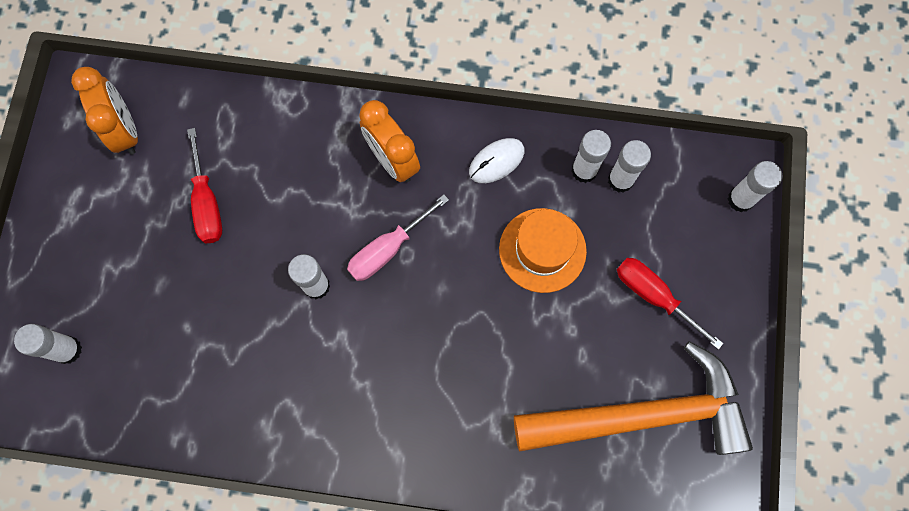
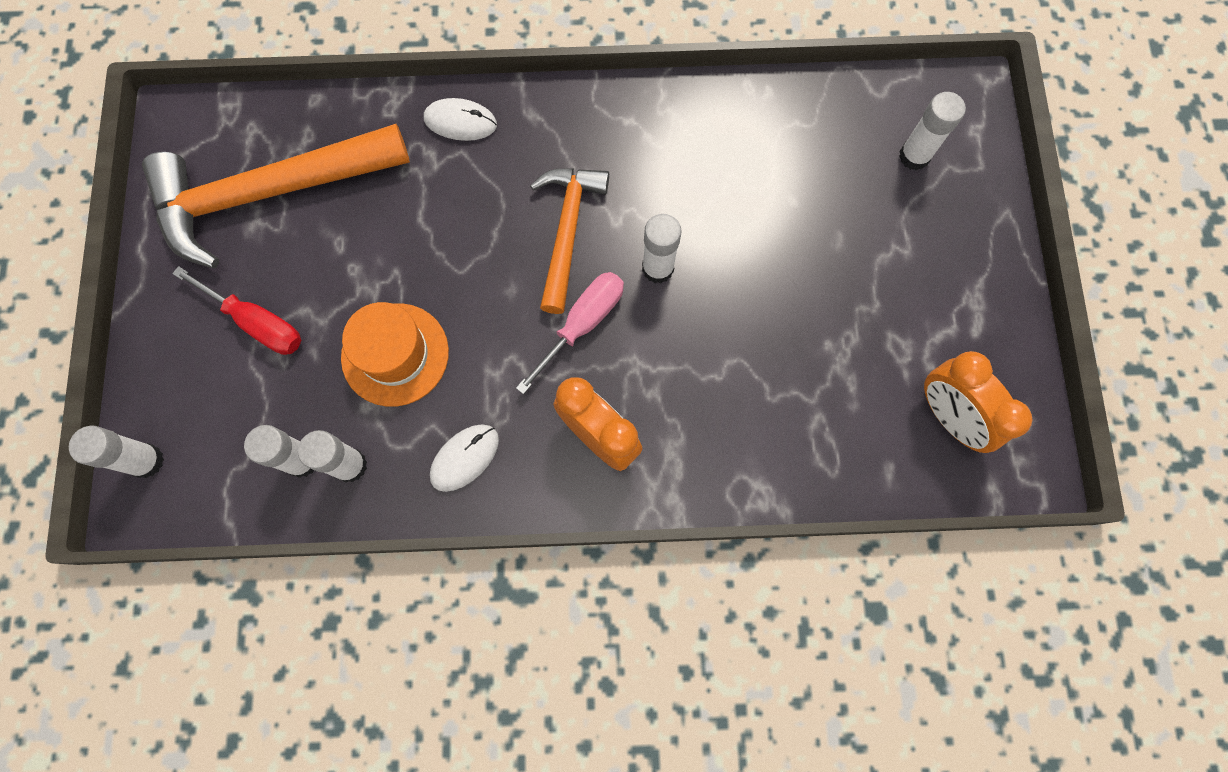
camera: 170 degrees right, 0 degrees up
(207, 202) = (815, 343): red screwdriver -> none
(385, 333) = (567, 230): none -> orange hammer
(463, 458) = (460, 122): none -> white mouse

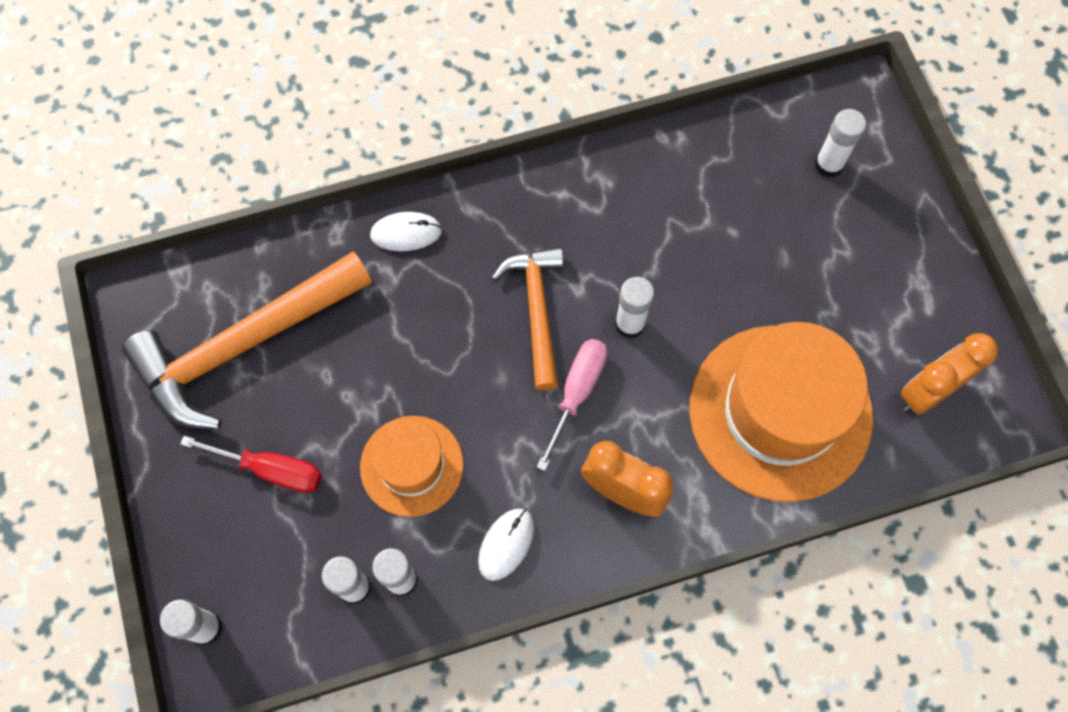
camera: 15 degrees left, 5 degrees down
(786, 397) = (780, 412): none -> orange hat
(948, 416) = (928, 391): orange clock -> orange clock turned 105 degrees clockwise

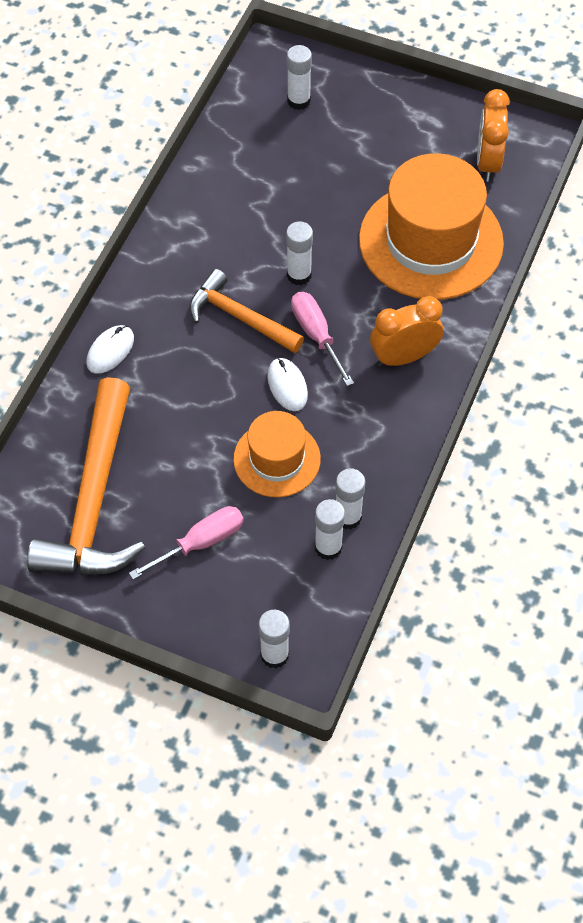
camera: 50 degrees left, 10 degrees down
(271, 470) = (200, 543): red screwdriver -> pink screwdriver
(506, 544) = (378, 443): white mouse -> white mouse (287, 386)

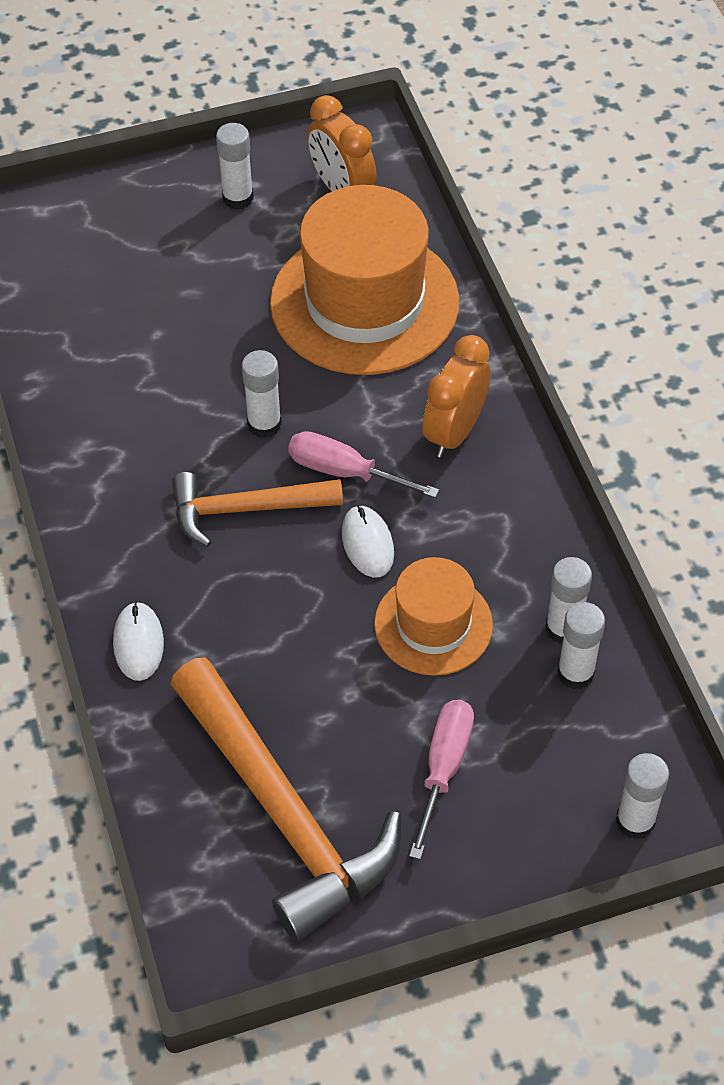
camera: 40 degrees left, 5 degrees down
(287, 386) = (367, 543): white mouse -> white mouse turned 45 degrees clockwise
(299, 101) = (82, 250): white glue stick -> white glue stick (238, 198)

